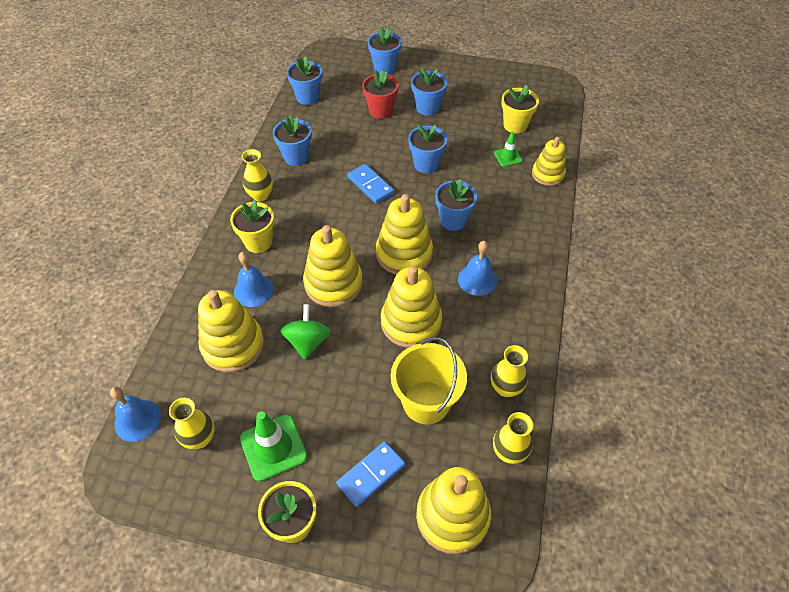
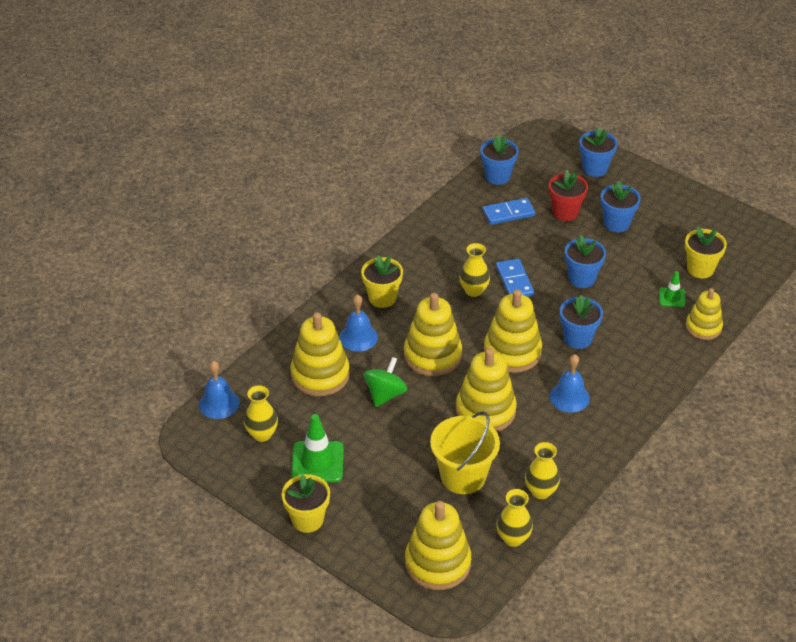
camera: 25 degrees right, 10 degrees down
(260, 195) = (404, 257): yellow vase -> yellow vase (474, 291)
(296, 157) = (456, 232): blue flower pot -> none
(371, 474) = (387, 510): blue domino -> blue domino (508, 213)

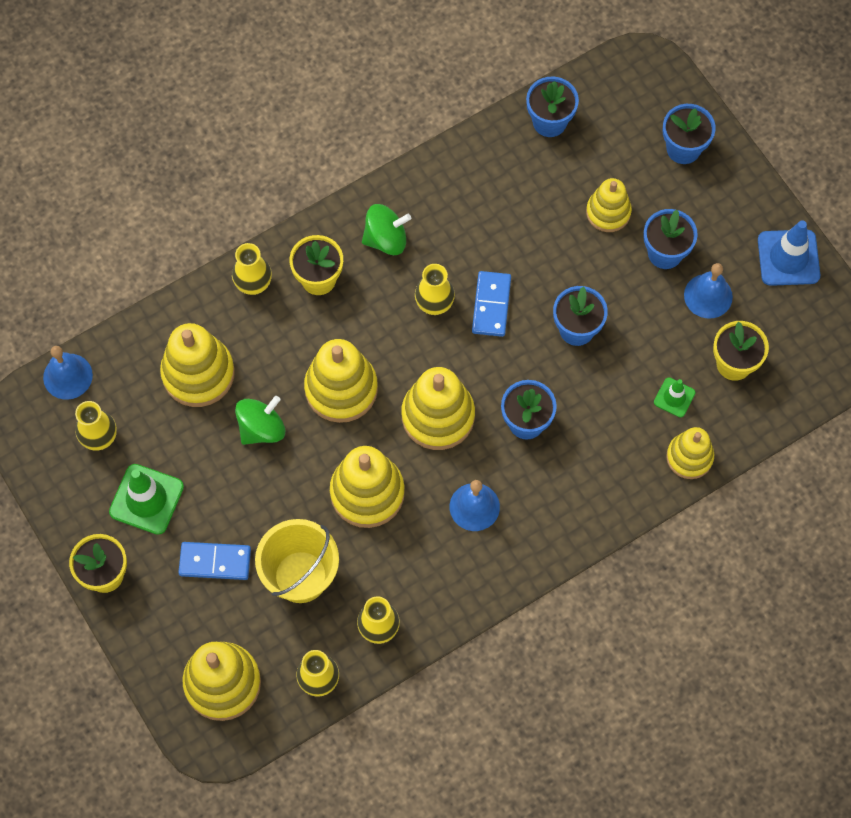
camera: 20 degrees right, 25 degrees up
(336, 313) = (253, 284): none -> yellow vase
(358, 337) = (265, 331): blue bell -> blue bell (708, 296)
(419, 264) = (386, 239): none -> green spinning top
(508, 213) = (535, 190): blue domino -> blue domino (215, 562)
(565, 212) = (608, 212): red flower pot -> yellow stacking toy
(699, 206) = (788, 258): none -> blue traffic cone

